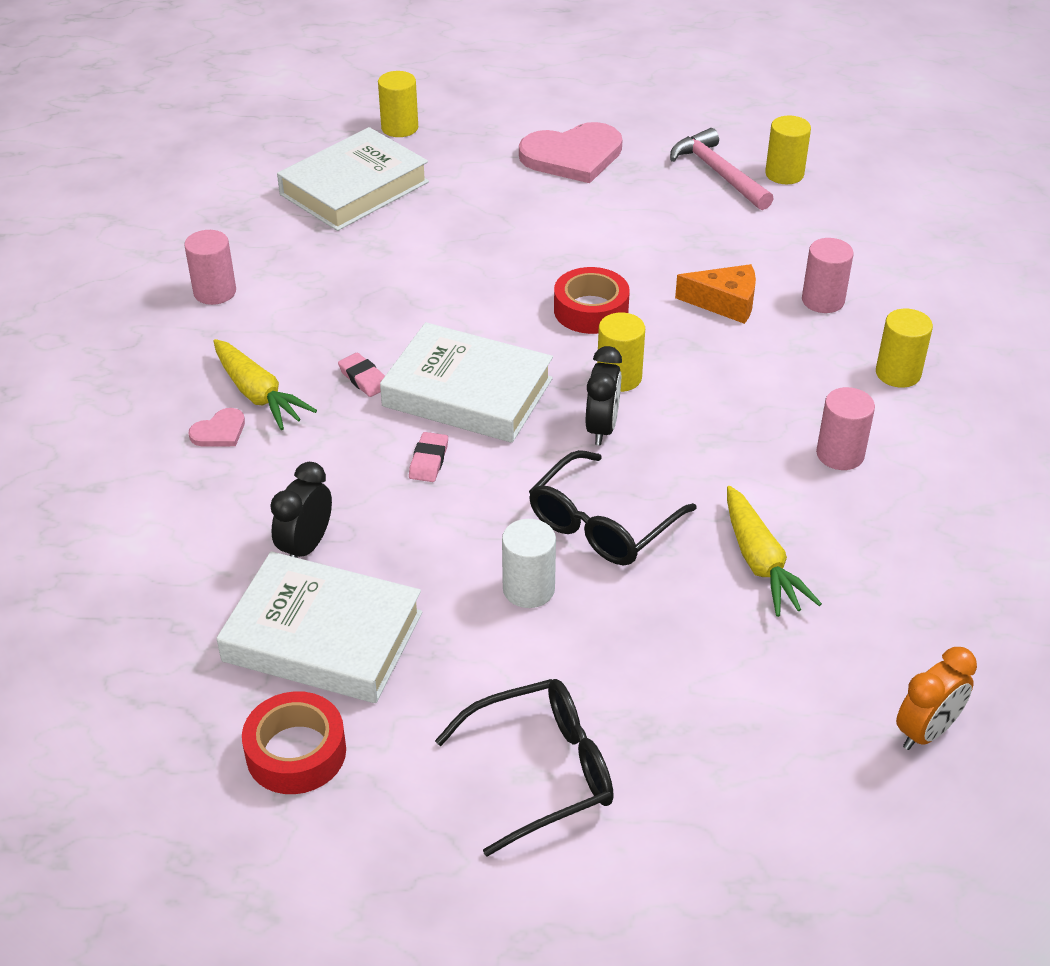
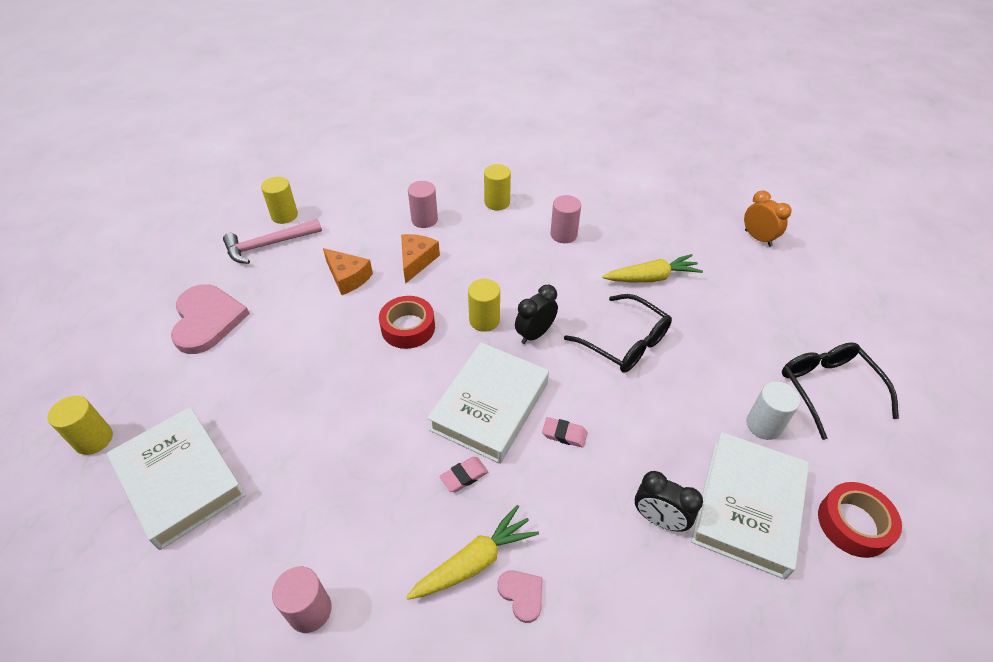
camera: 85 degrees left, 5 degrees up
(528, 589) = (685, 384): white cylinder -> white cylinder (763, 425)
(602, 428) = (535, 334): black clock -> black clock turned 60 degrees counterclockwise
(673, 247) = (348, 277): none -> orange cheese

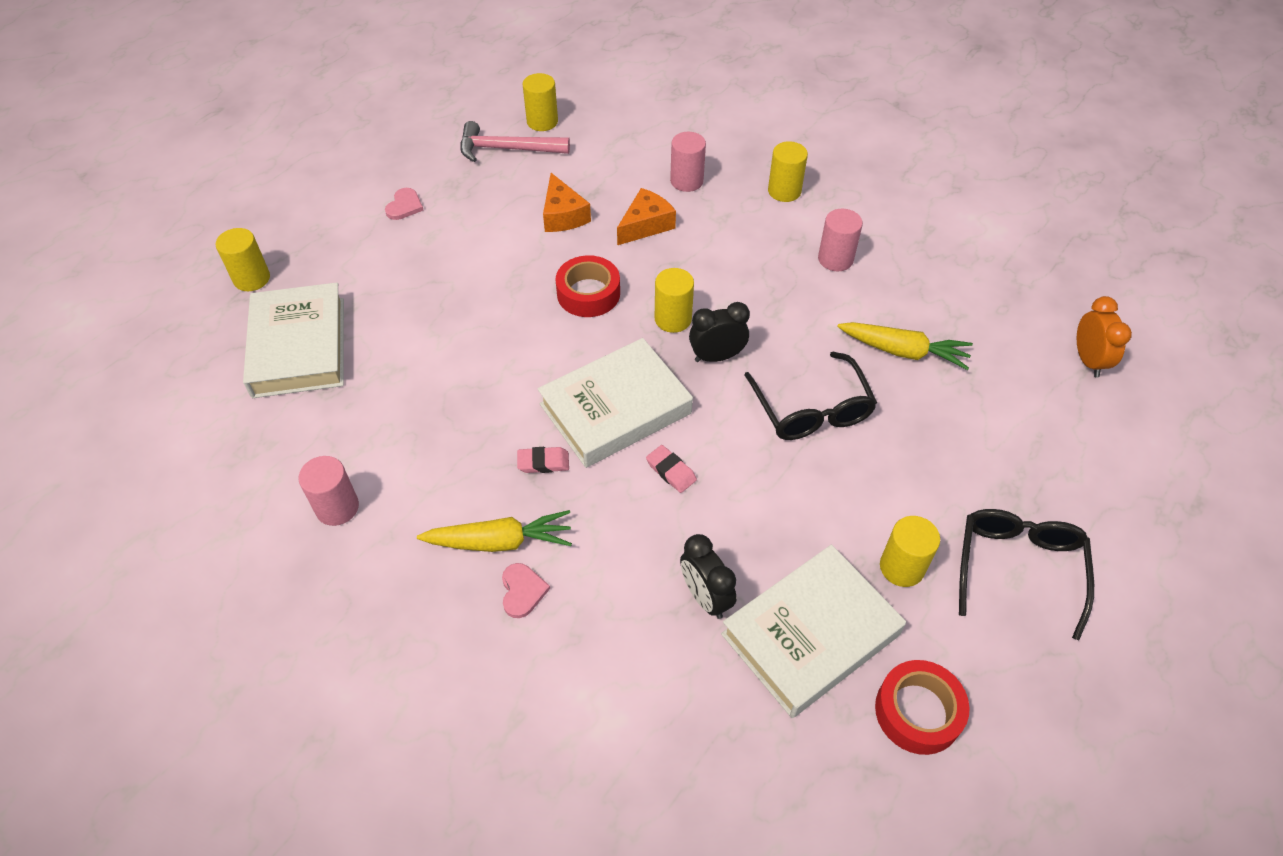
camera: 30 degrees right, 5 degrees up
(207, 320) = (404, 206): pink heart -> pink heart, size x0.46
(763, 425) = (901, 567): white cylinder -> yellow cylinder

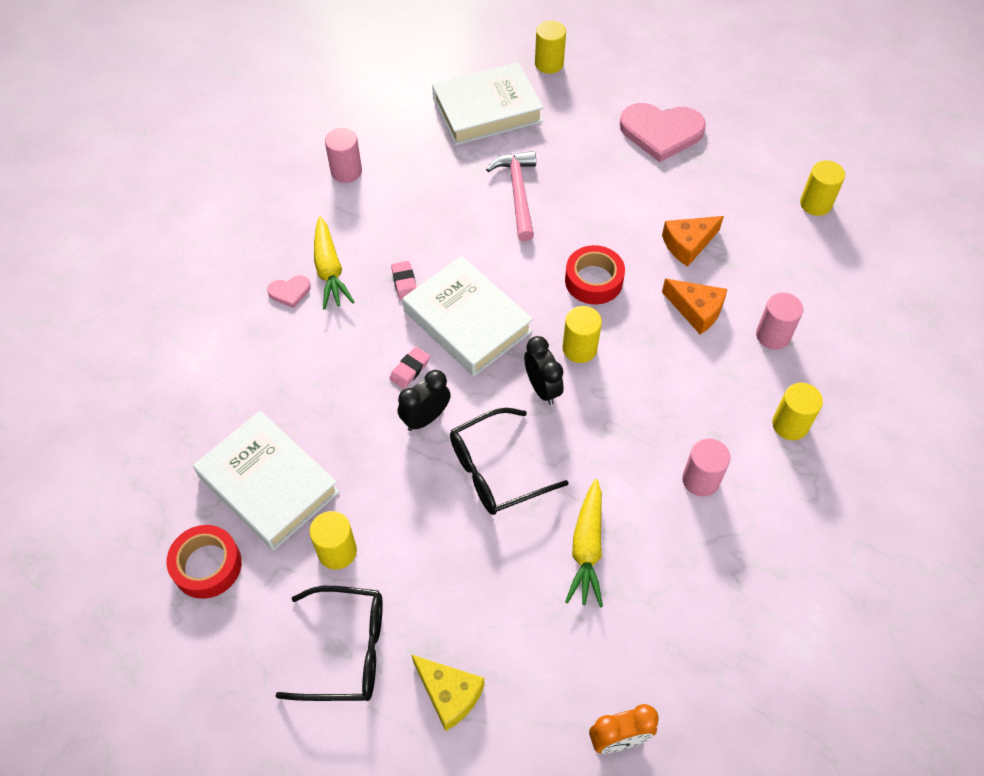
camera: 80 degrees right, 5 degrees up
(404, 206) = (661, 132): pink heart -> pink heart, size x2.20
(507, 149) = (763, 185): pink hammer -> pink hammer (517, 193)
(705, 597) = (295, 408): black clock -> black clock (425, 418)
(1058, 481) = (449, 694): none -> yellow cheese

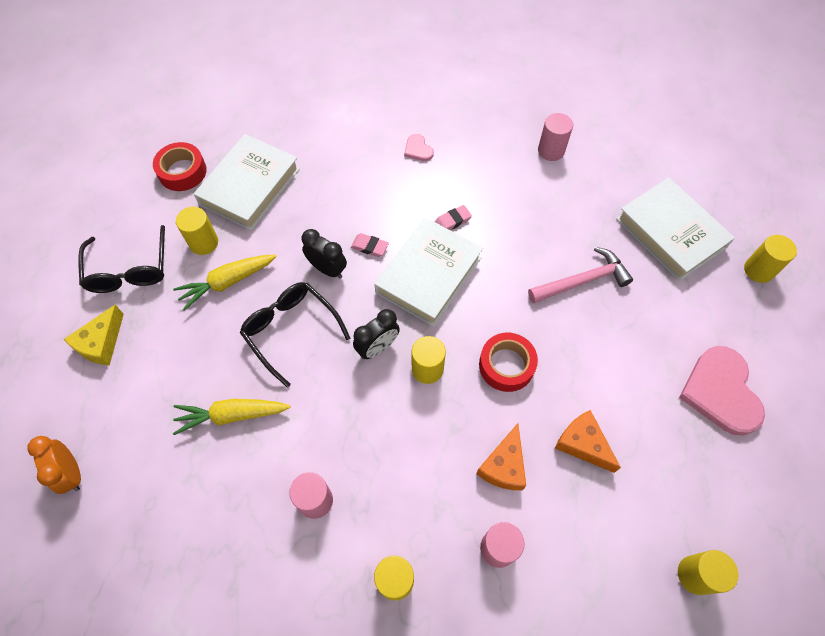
camera: 75 degrees right, 5 degrees up
(329, 270) = (447, 168): yellow carrot -> yellow carrot (227, 282)

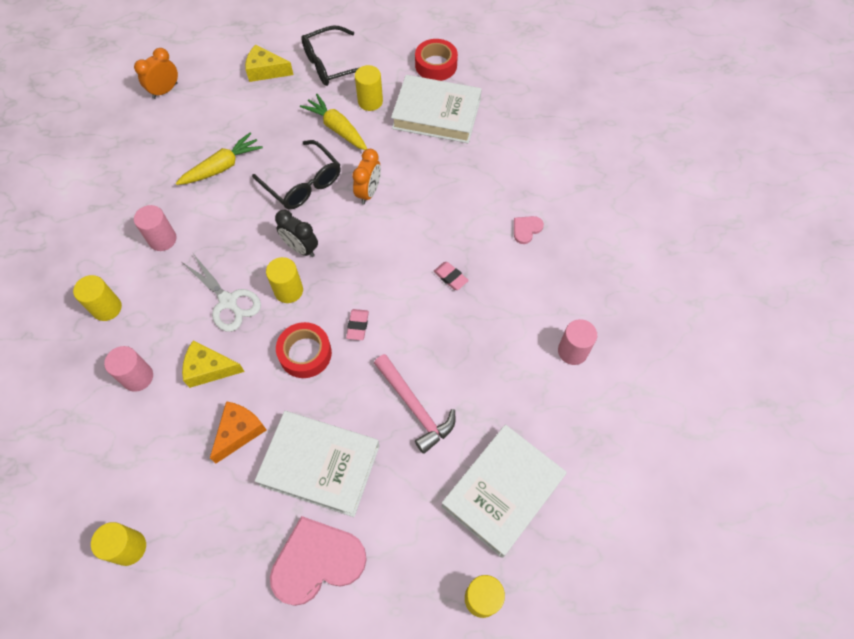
camera: 75 degrees right, 0 degrees up
(232, 415) = (222, 167): yellow carrot -> yellow carrot turned 75 degrees clockwise
(291, 331) = (303, 183): black glasses -> black glasses turned 105 degrees clockwise
(327, 269) = (368, 192): black clock -> orange clock
(369, 247) = (401, 217): pink eraser -> pink eraser (357, 326)
(424, 434) = (228, 301): none -> white scissors
(428, 275) = (384, 270): white book -> white book (320, 465)
(503, 465) = (209, 368): orange cheese -> yellow cheese

